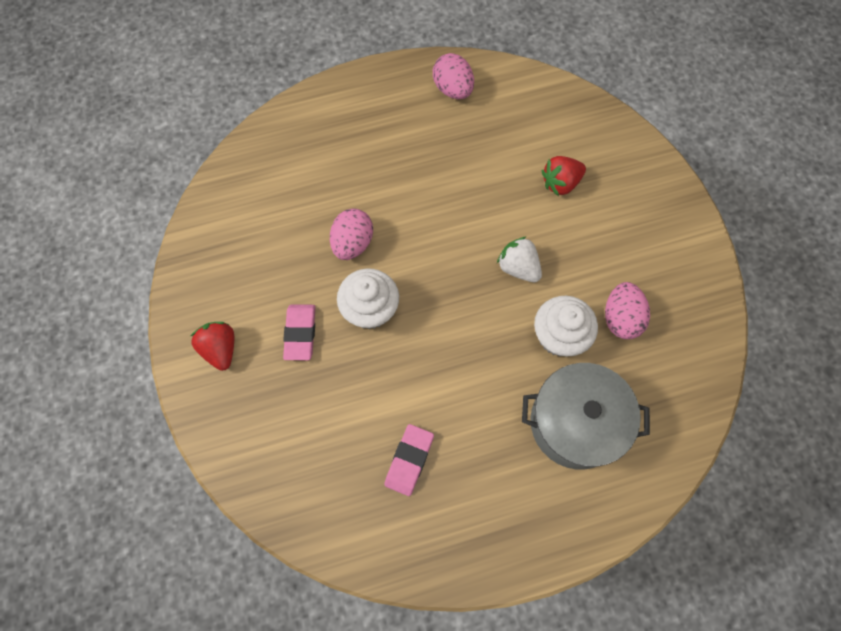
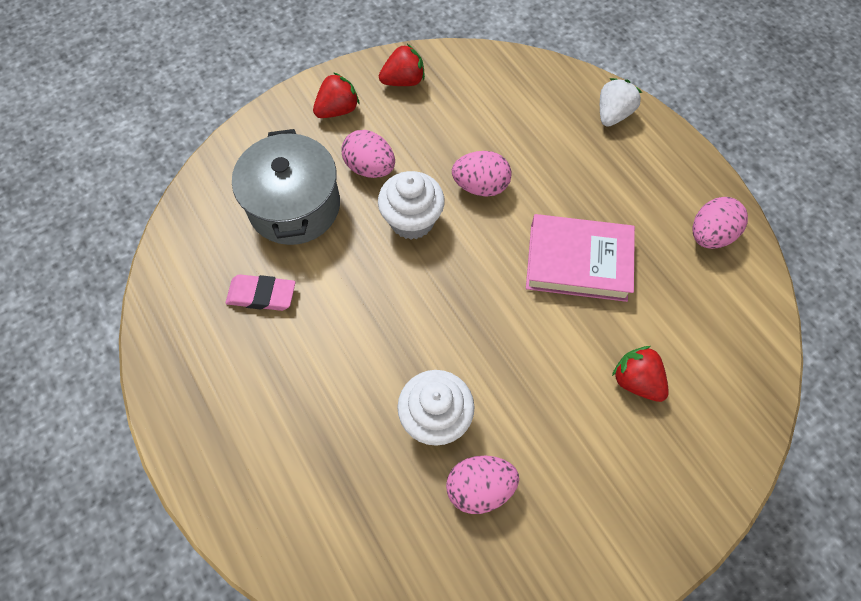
camera: 75 degrees right, 5 degrees down
(208, 279) = (403, 81): none -> red strawberry
(300, 333) = (370, 168): pink eraser -> pink egg
(450, 190) = (578, 262): none -> pink book
(518, 267) = (507, 355): white strawberry -> white strawberry (613, 114)
(575, 423) = (336, 457): grey pot -> grey pot (294, 206)

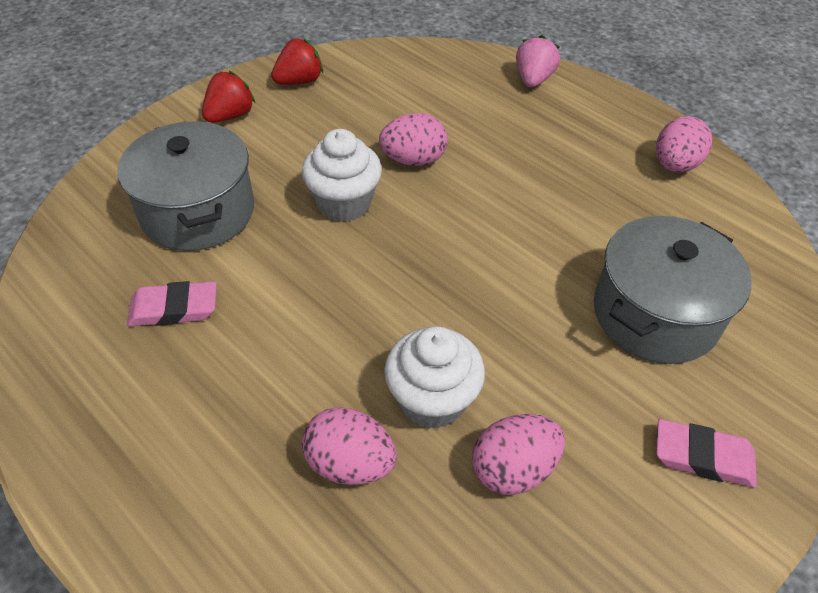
camera: 15 degrees left, 15 degrees down
(370, 168) = (281, 162): pink egg -> pink egg (350, 463)
(578, 262) = (546, 212): pink book -> none
(613, 114) = (533, 79): white strawberry -> pink strawberry
(627, 512) = (703, 457): none -> pink eraser
(636, 380) = (655, 314): red strawberry -> grey pot

